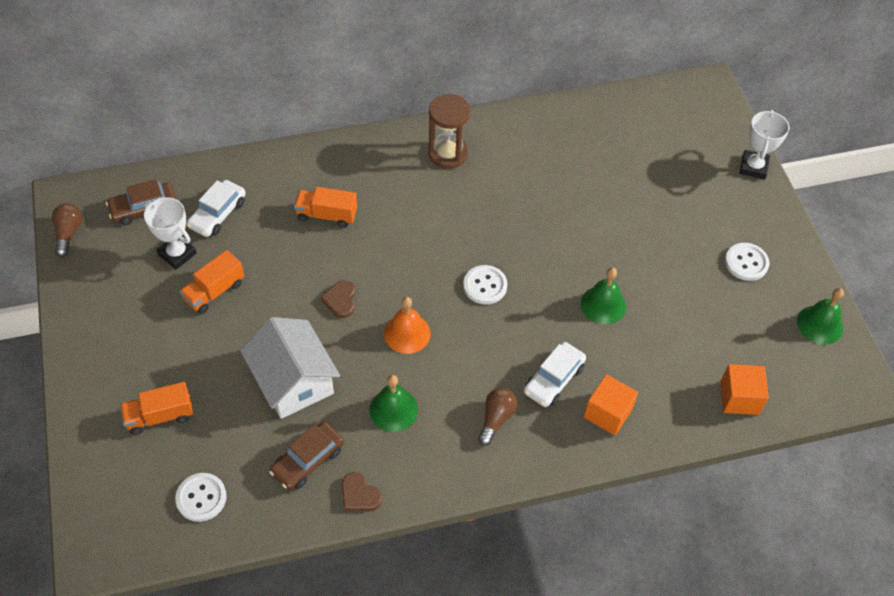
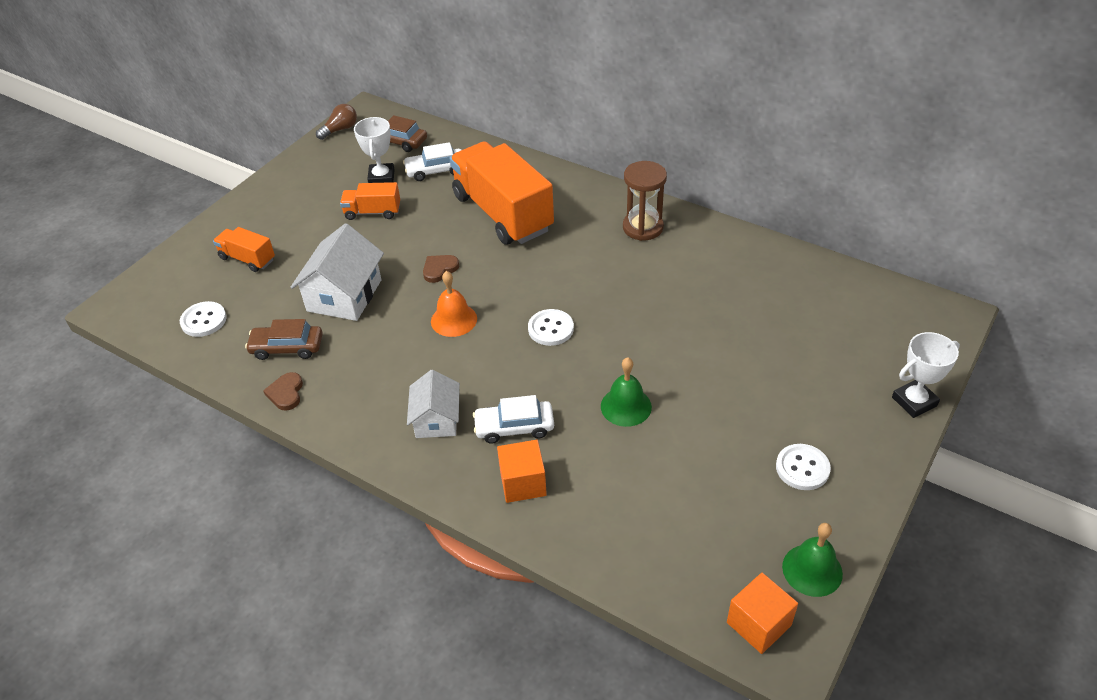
camera: 50 degrees right, 10 degrees down
(326, 215) = (502, 213): orange truck -> orange truck, size x2.14
(393, 409) = (379, 359): green bell -> none
(496, 419) = (436, 419): brown light bulb -> white house
(739, 398) = (650, 563): orange cube -> orange cube (758, 624)

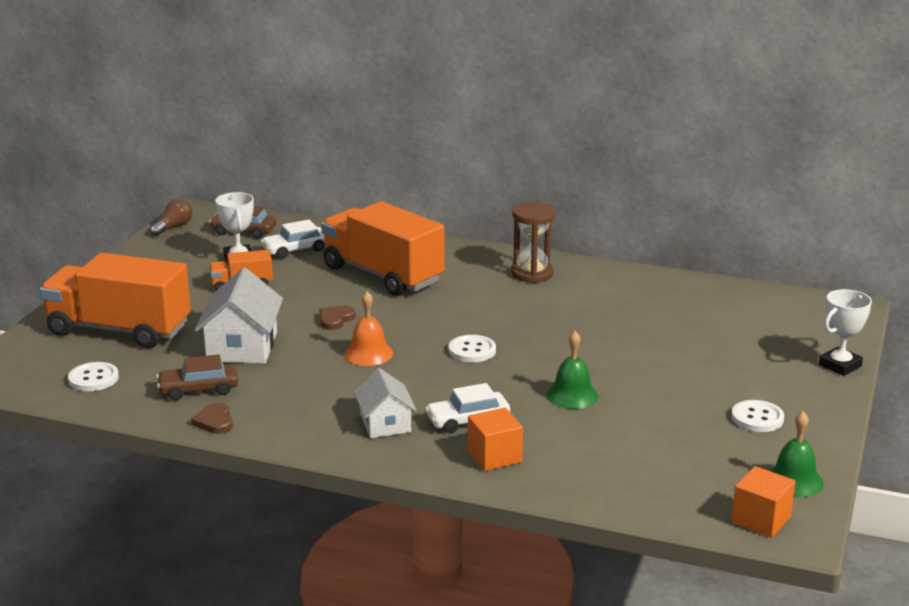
camera: 15 degrees left, 20 degrees down
(247, 259) = (119, 330): orange truck -> orange truck, size x2.14

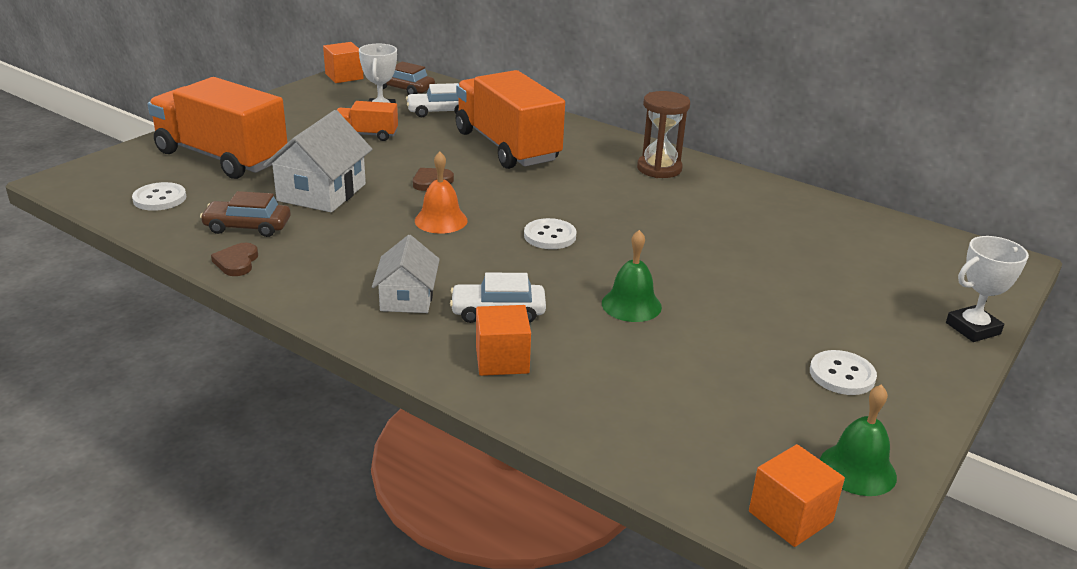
camera: 15 degrees right, 5 degrees up
(173, 227) = (344, 76): brown light bulb -> orange cube

